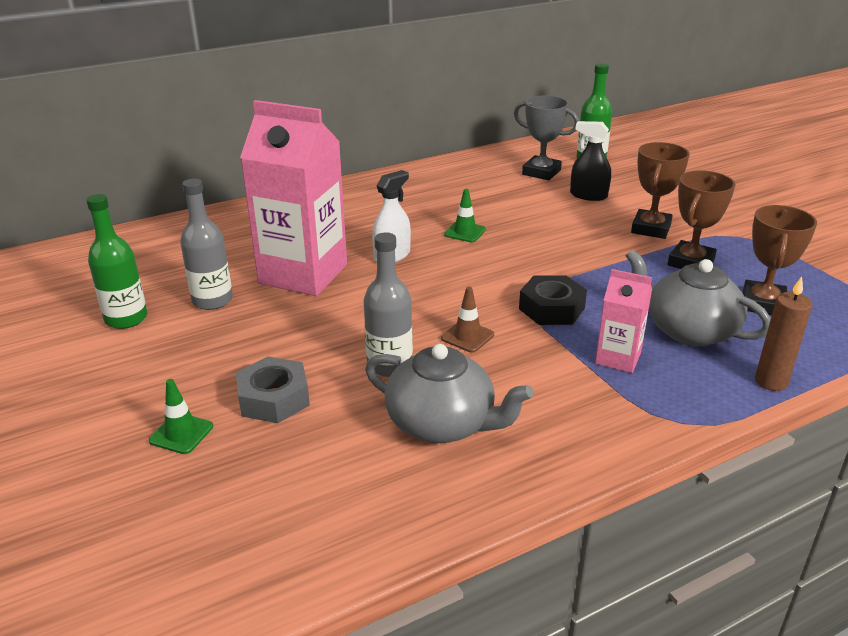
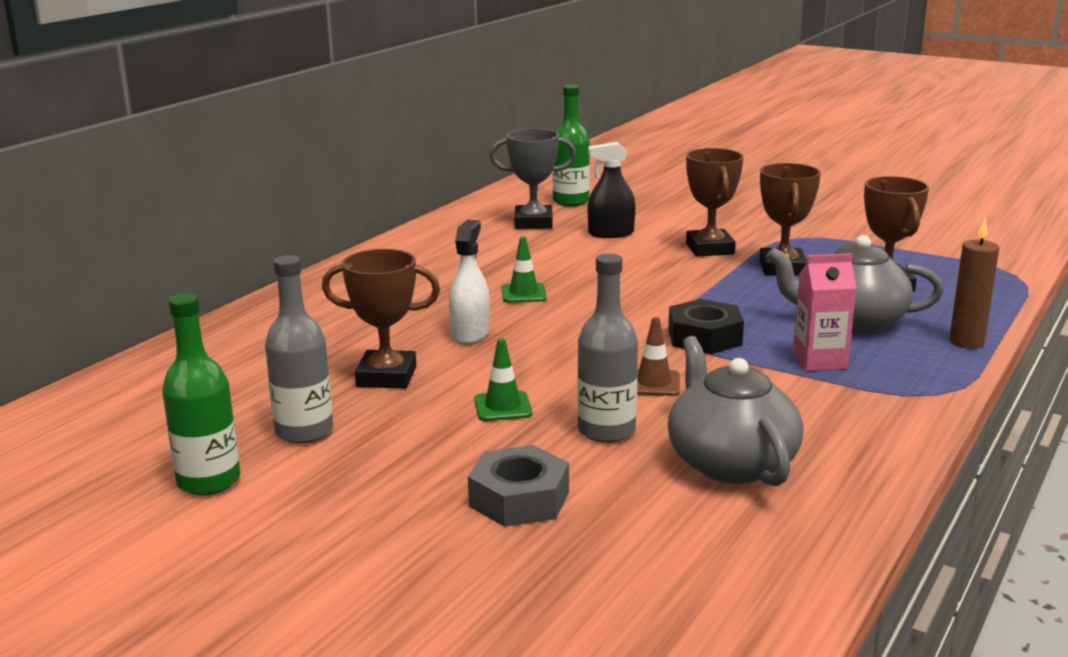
camera: 30 degrees left, 10 degrees down
(181, 433) = (454, 566): green traffic cone -> green traffic cone (503, 407)
(303, 274) = (386, 376): pink carton -> brown trophy
(442, 423) = (730, 462): grey teapot -> grey teapot turned 105 degrees counterclockwise

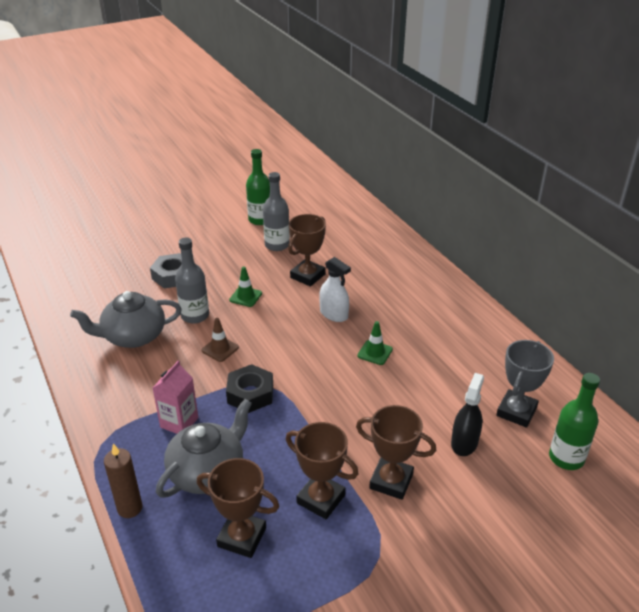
camera: 120 degrees right, 15 degrees up
(730, 462) = (133, 336): grey teapot -> grey teapot turned 150 degrees clockwise

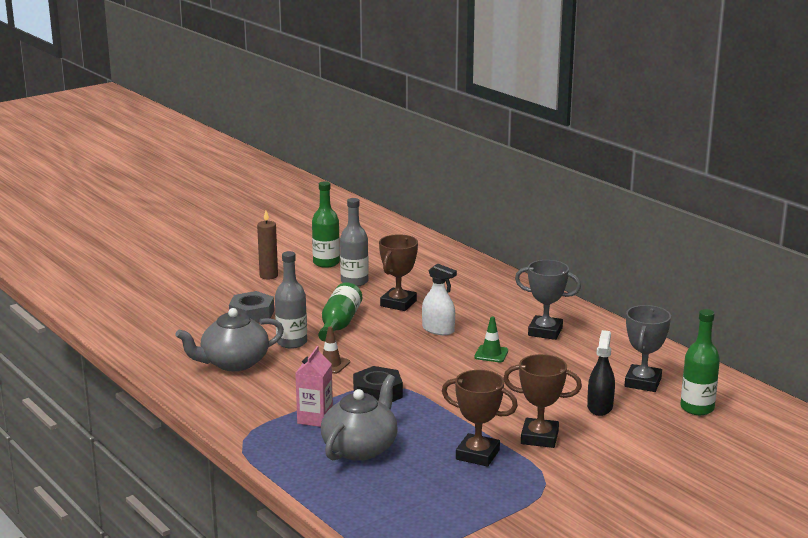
camera: 10 degrees left, 15 degrees down
(130, 508) = (296, 478): brown candle -> brown candle (268, 276)
(242, 537) = (413, 485): brown trophy -> none
(245, 297) = (339, 324): green traffic cone -> green bottle
(434, 328) = (545, 332): none -> grey trophy

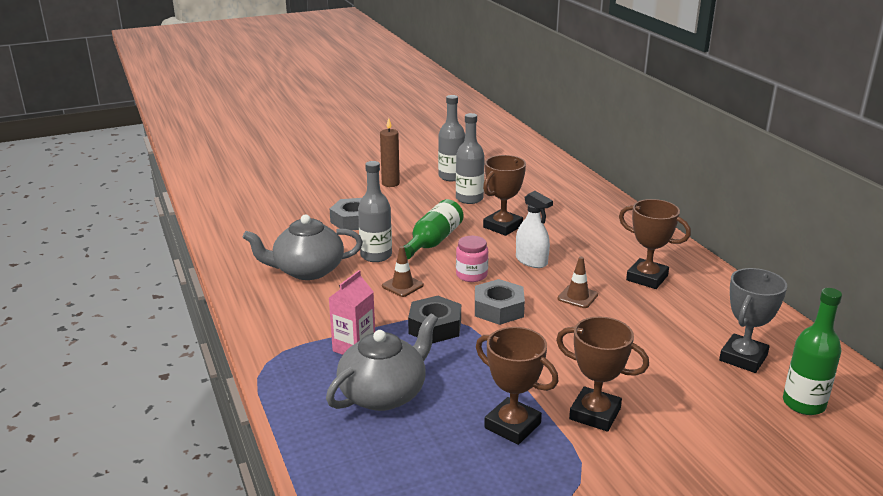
camera: 15 degrees right, 5 degrees up
(326, 263) = (451, 176): green bottle -> grey bottle
(389, 348) = (471, 275): none -> pink jar
(427, 372) = (498, 309): none -> grey nut
(491, 354) = (577, 297): green traffic cone -> brown traffic cone
(545, 332) = (647, 278): grey trophy -> brown trophy
(600, 407) = (681, 383): black spray bottle -> none

